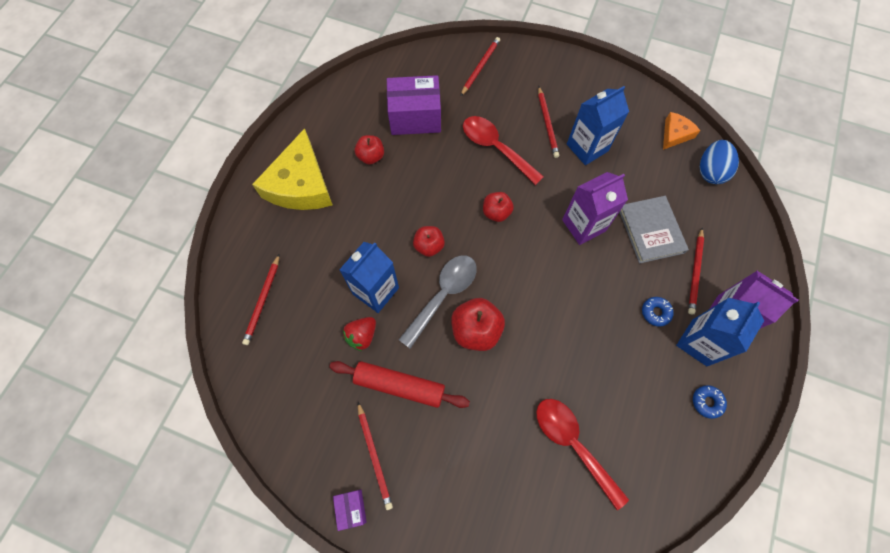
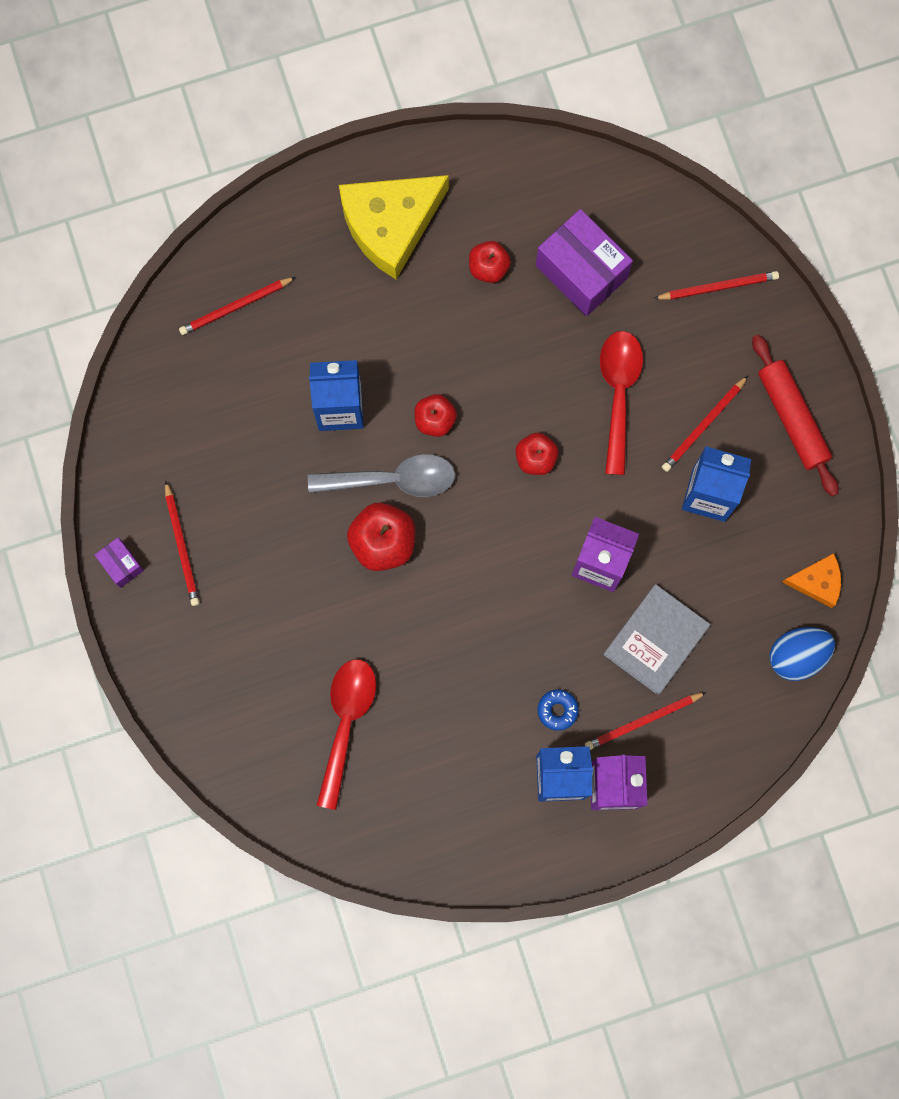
camera: 50 degrees right, 10 degrees up
(352, 508) = (121, 565): purple box -> purple box turned 75 degrees counterclockwise
(362, 336) = (283, 435): red strawberry -> none
(374, 456) = (182, 546): red pencil -> red pencil turned 45 degrees counterclockwise
(400, 385) = (265, 514): red rolling pin -> red rolling pin (792, 418)
(707, 402) = (498, 825): blue donut -> none

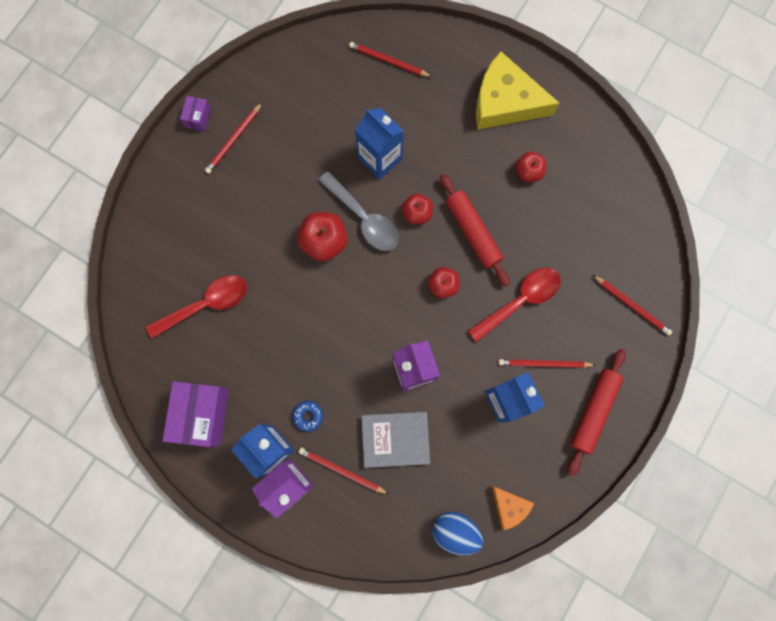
camera: 50 degrees right, 0 degrees up
(504, 380) = (472, 232): none -> red rolling pin
(581, 272) = (571, 223): purple box -> purple box (202, 415)

